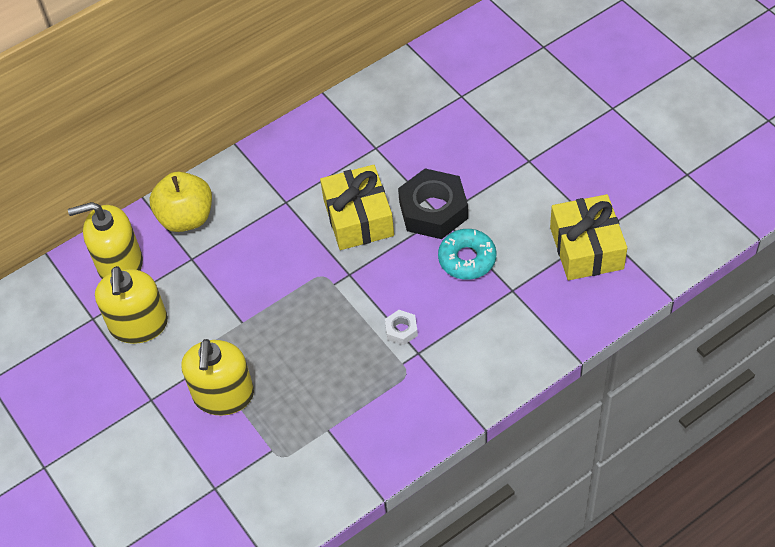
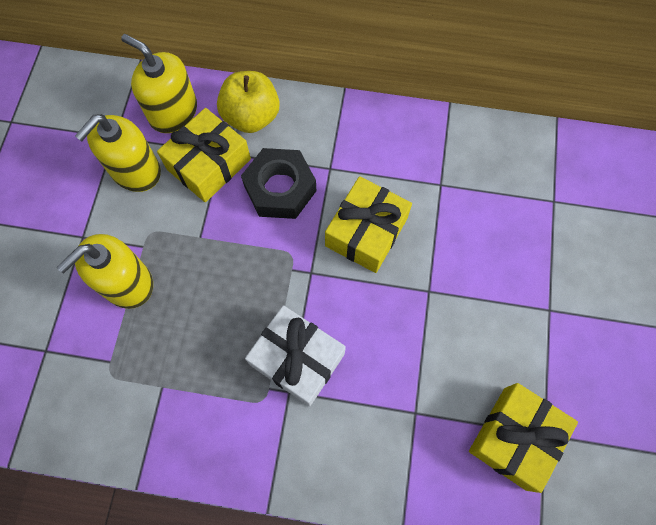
camera: 40 degrees right, 15 degrees up
(191, 273) = (209, 164): none -> yellow gift
(401, 330) = (297, 359): white nut -> white gift
(433, 210) = (428, 280): black nut -> black nut (280, 188)
(467, 259) = (409, 349): turquoise donut -> none

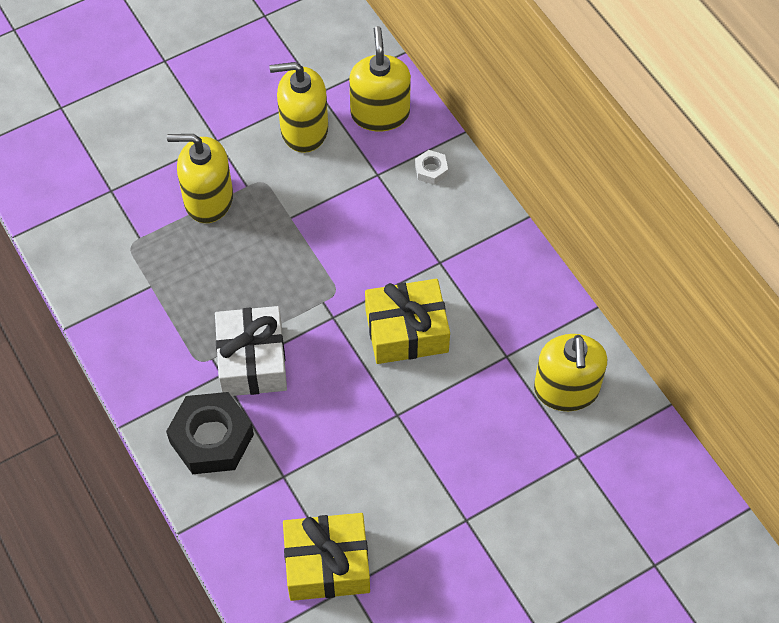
camera: 50 degrees right, 10 degrees down
(209, 164) = (358, 174): yellow gift -> none
(251, 117) = (431, 170): yellow apple -> white nut
(280, 188) = (385, 240): black nut -> black nut (211, 438)
(497, 168) = (566, 389): none -> yellow soap dispenser

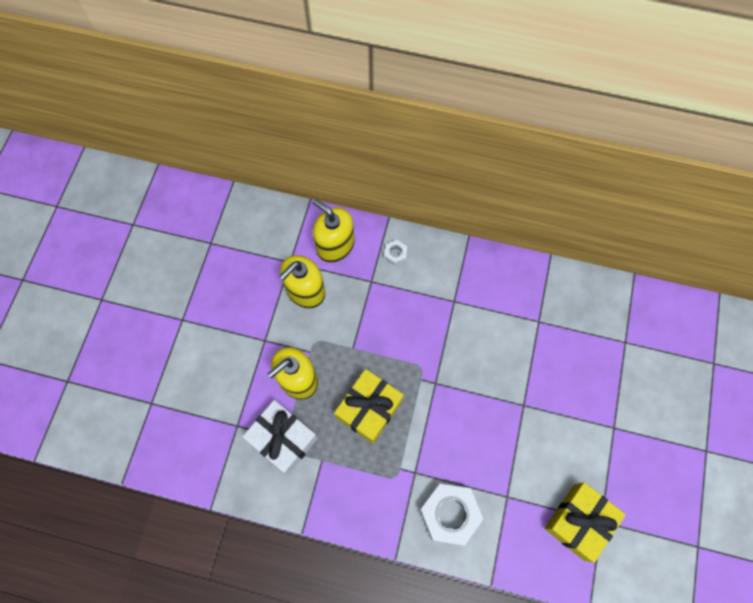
camera: 45 degrees left, 10 degrees up
(211, 438) = (449, 514): black nut -> white nut
(252, 361) = (422, 449): white gift -> white gift (283, 439)
(406, 331) = (479, 355): yellow gift -> yellow gift (369, 409)
(566, 389) = (583, 312): yellow soap dispenser -> none

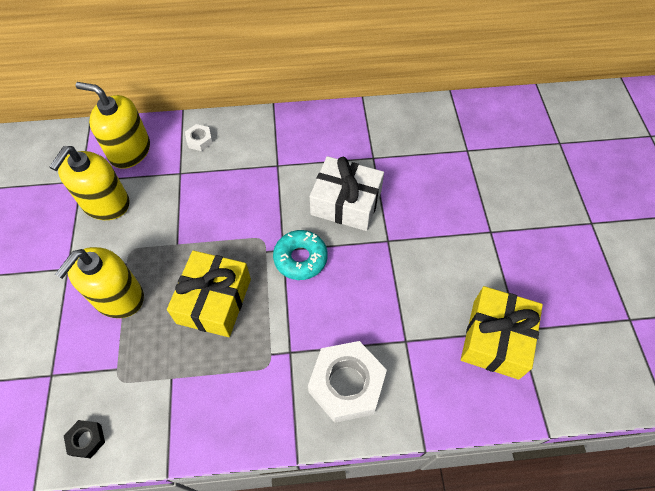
camera: 20 degrees left, 10 degrees down
(252, 485) = (86, 440): none -> black nut
(283, 439) = (115, 370): white gift -> white gift (346, 203)
(447, 396) = (300, 258): none -> turquoise donut

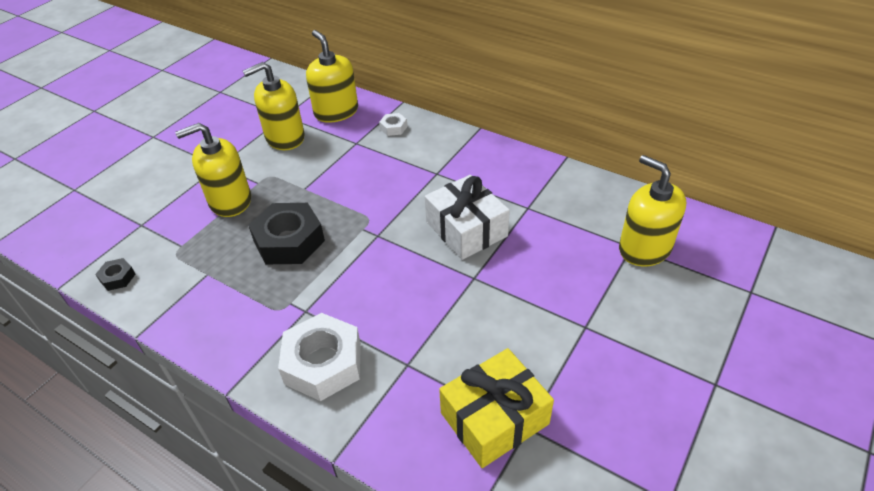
camera: 40 degrees right, 15 degrees down
(214, 301) = (289, 241): yellow gift -> black nut
(300, 258) = (384, 249): turquoise donut -> none
(476, 147) = (644, 248): none -> yellow soap dispenser

